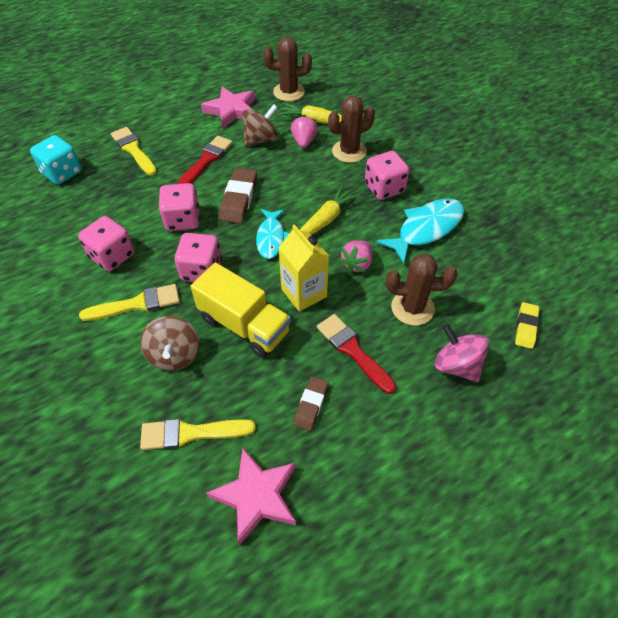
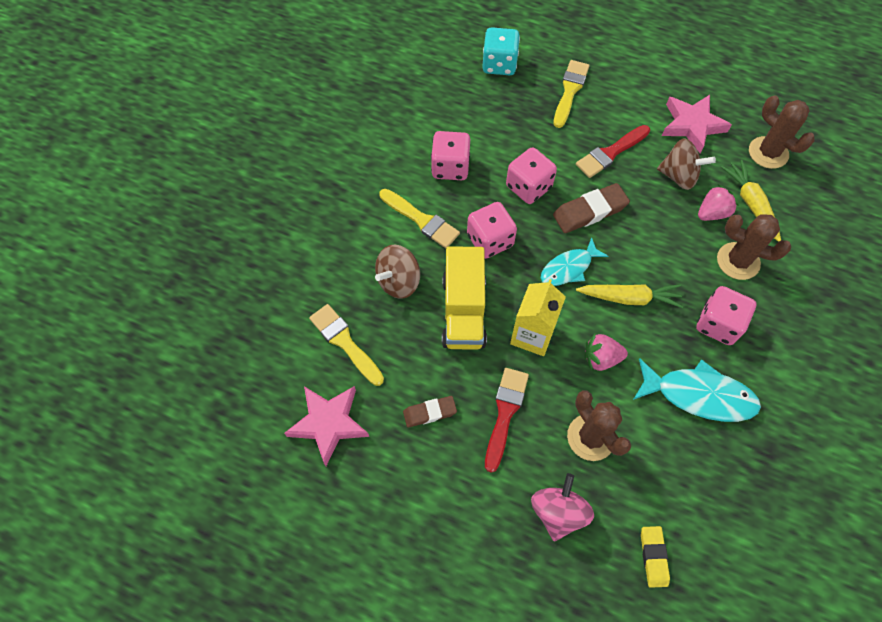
camera: 55 degrees right, 10 degrees up
(206, 160) = (610, 153): red brush -> red brush turned 150 degrees clockwise
(526, 327) = (653, 557): yellow eraser -> yellow eraser turned 75 degrees counterclockwise

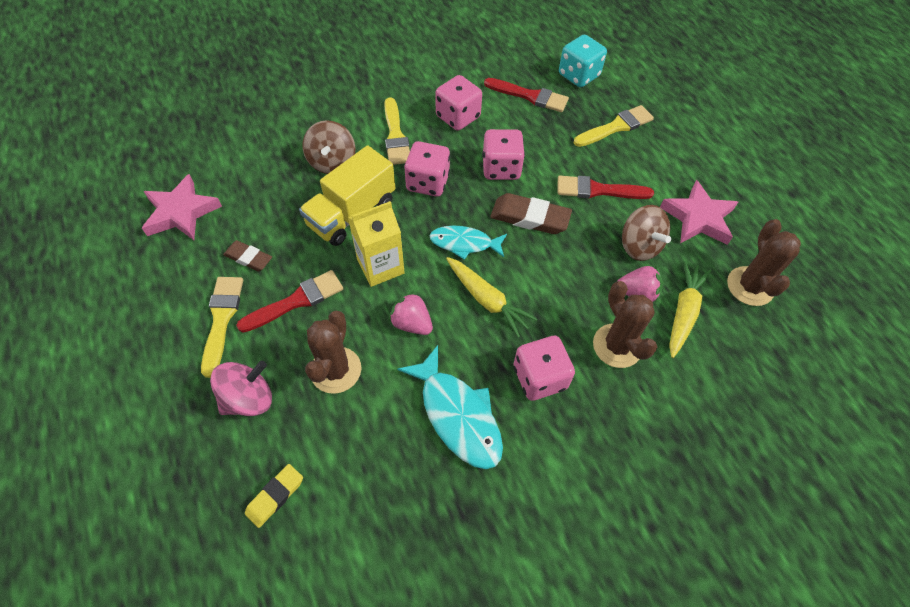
camera: 40 degrees right, 5 degrees down
(345, 342) = (252, 172): yellow brush -> yellow brush (222, 319)
(399, 281) = (332, 162): brown spinning top -> brown spinning top turned 90 degrees counterclockwise
(483, 109) = (529, 96): none -> red brush

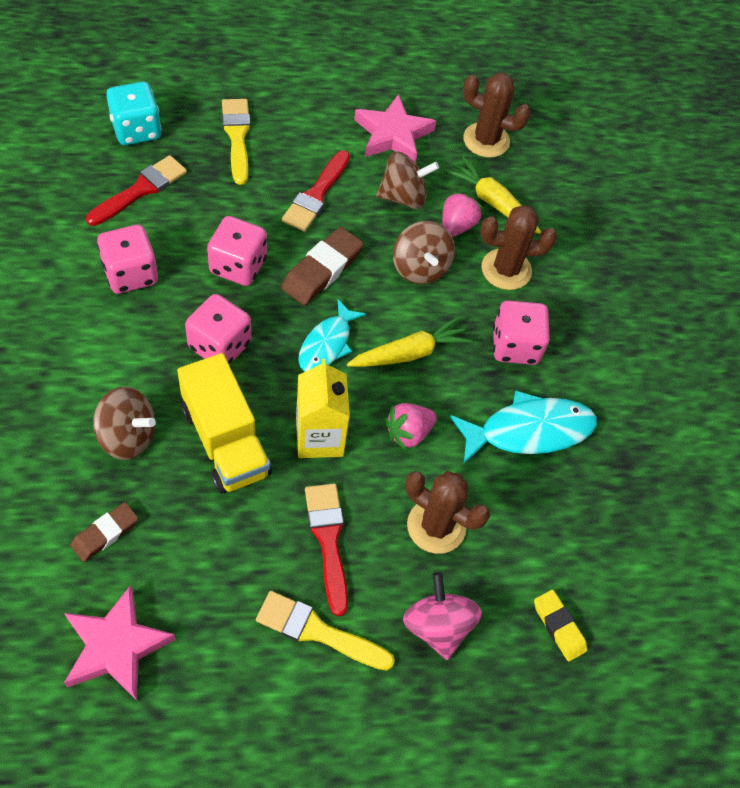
camera: 75 degrees left, 0 degrees up
(248, 258) = (238, 578): brown eraser -> brown eraser (105, 534)
(395, 135) = (122, 351): yellow brush -> none
(575, 281) = (420, 268): none -> brown spinning top

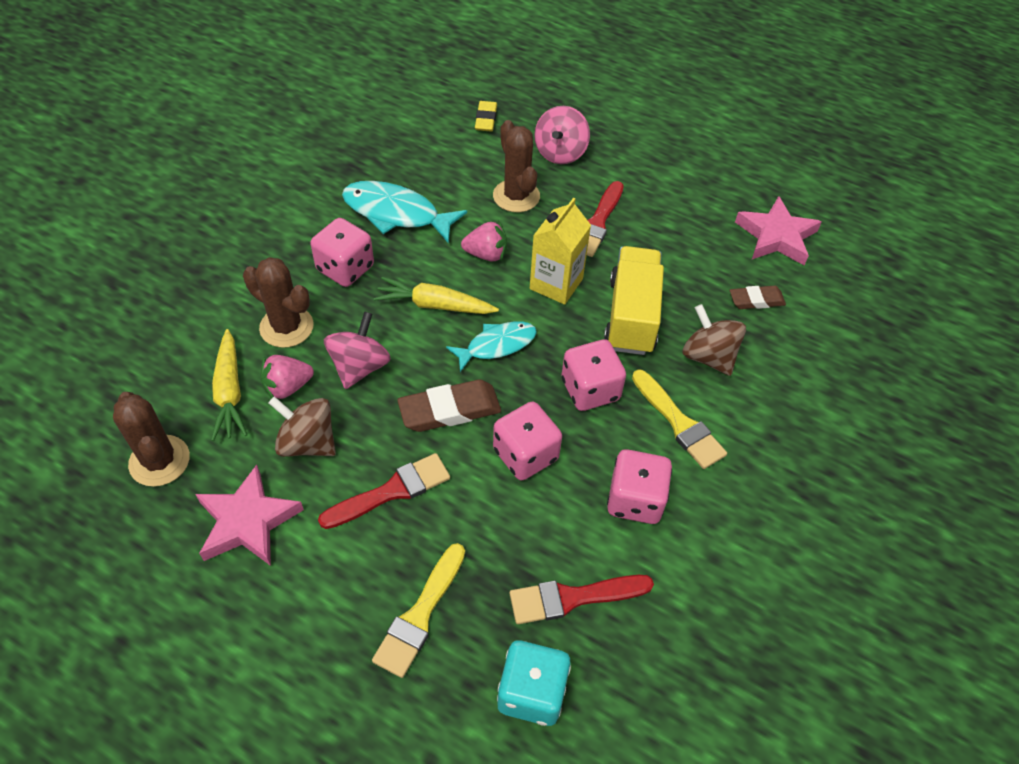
camera: 140 degrees left, 5 degrees down
(318, 631) = (638, 184): yellow brush -> yellow brush (679, 423)
(420, 268) = (359, 367): brown spinning top -> pink spinning top

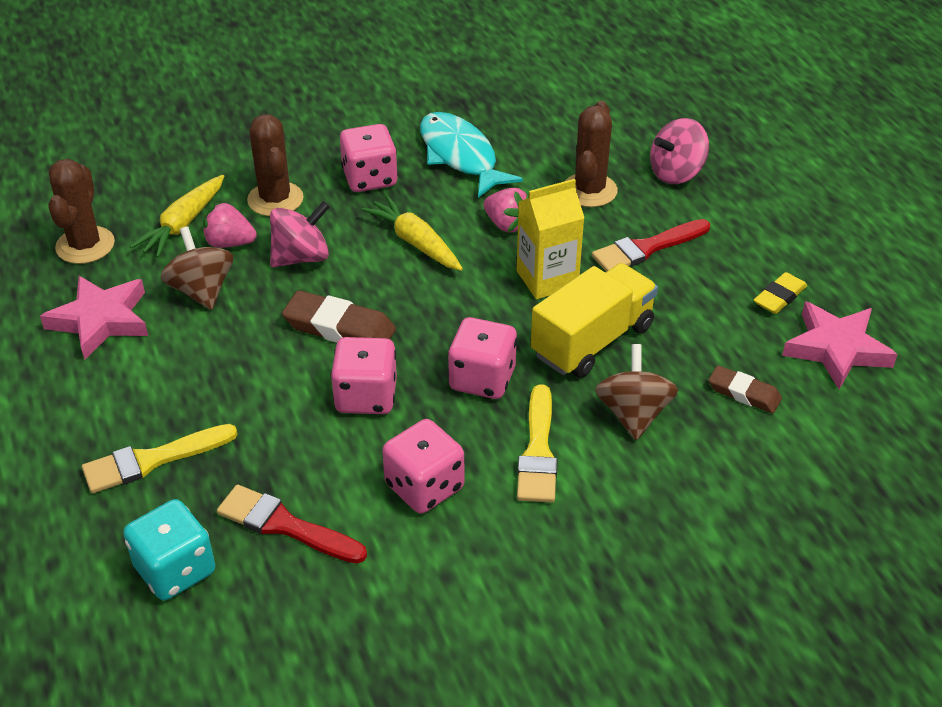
camera: 40 degrees right, 10 degrees down
(391, 491) = (227, 361): red brush -> none
(486, 119) = (631, 115): yellow eraser -> yellow eraser (779, 297)
(497, 345) = (435, 300): turquoise fish -> none

